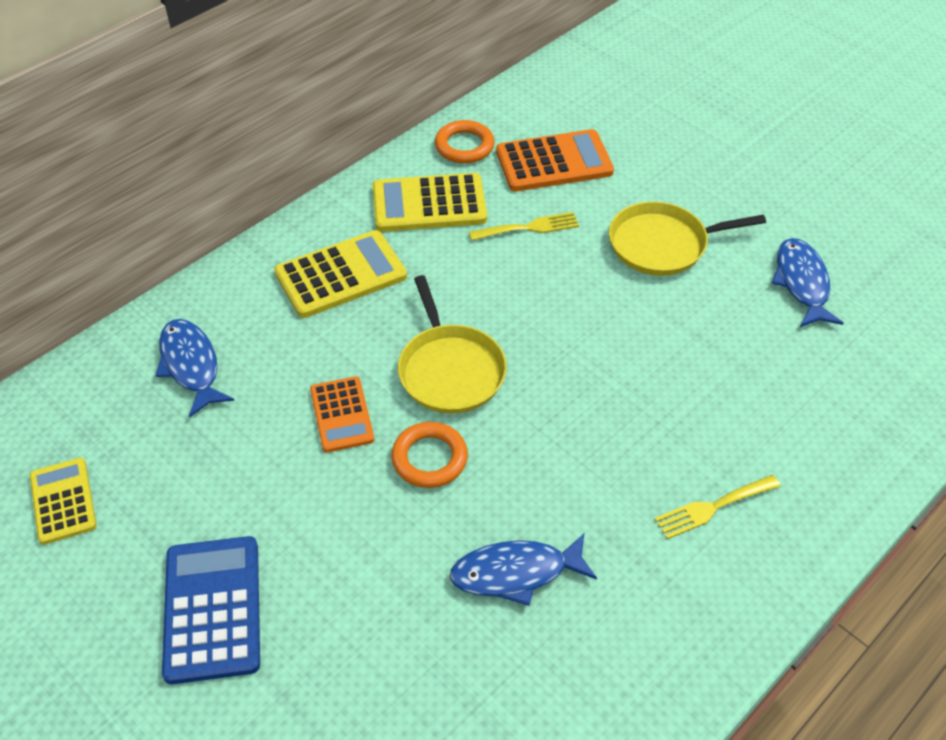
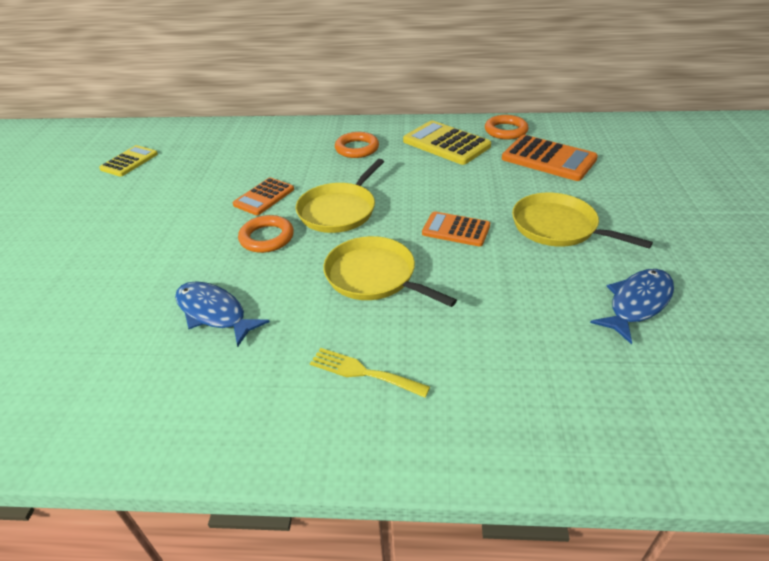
camera: 50 degrees right, 10 degrees down
(191, 365) = (244, 146): blue fish -> none
(212, 609) = (98, 229): blue calculator -> none
(341, 275) = (357, 148): yellow calculator -> orange ring
(529, 228) = (484, 178): yellow fork -> none
(588, 310) = (456, 230): none -> orange calculator
(592, 416) = (374, 276): none -> yellow pan

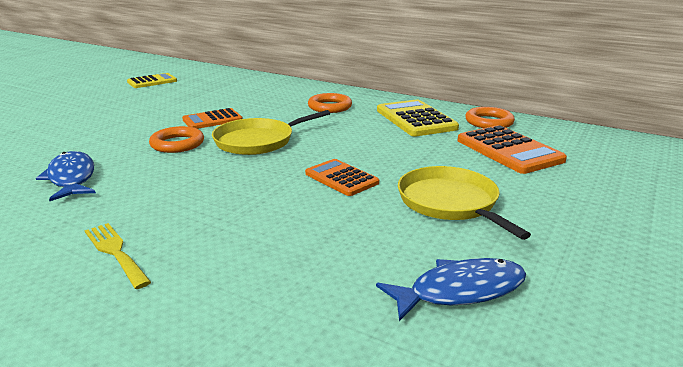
camera: 25 degrees right, 15 degrees down
(374, 276) = (222, 190): yellow pan -> none

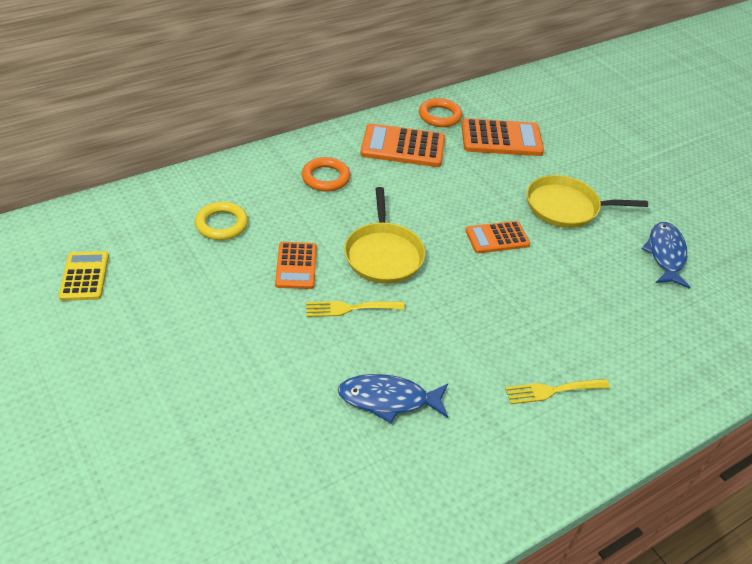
camera: 65 degrees left, 20 degrees up
(177, 144) = (349, 308): orange ring -> yellow fork
(235, 95) = (222, 224): none -> yellow ring
(415, 119) = (403, 147): yellow calculator -> orange calculator

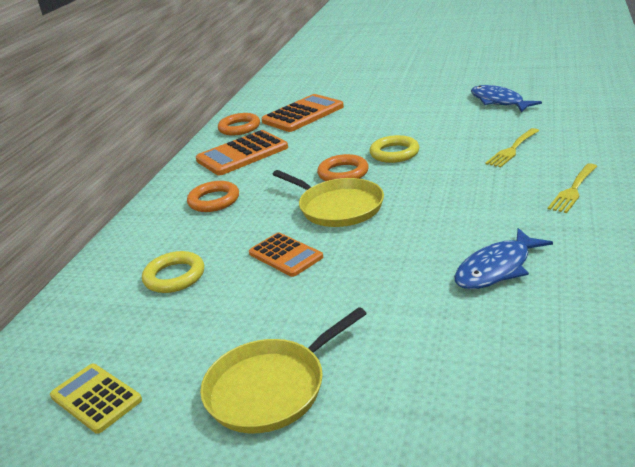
camera: 35 degrees left, 15 degrees down
(349, 308) = (372, 247): yellow fork -> yellow fork (512, 149)
(434, 226) = (343, 173): none -> orange ring
(497, 238) = (394, 153): orange calculator -> yellow ring
(566, 207) = (405, 117): yellow pan -> yellow pan (271, 388)

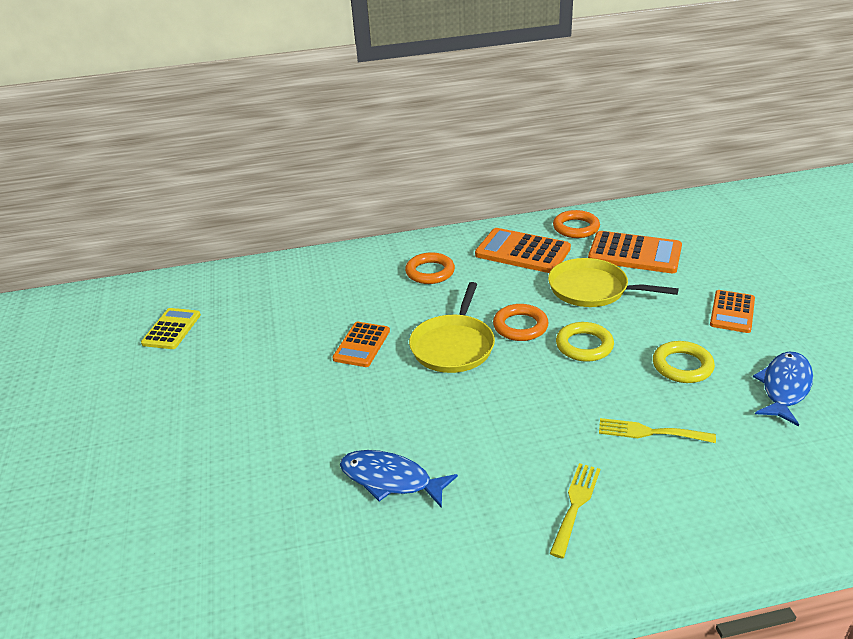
camera: 60 degrees right, 5 degrees up
(174, 276) = (311, 301): yellow ring -> yellow ring (682, 366)
(271, 388) = (197, 401): yellow pan -> yellow pan (592, 289)
(408, 99) = (732, 312): none -> orange calculator
(573, 190) = (575, 505): yellow fork -> yellow fork turned 105 degrees clockwise

